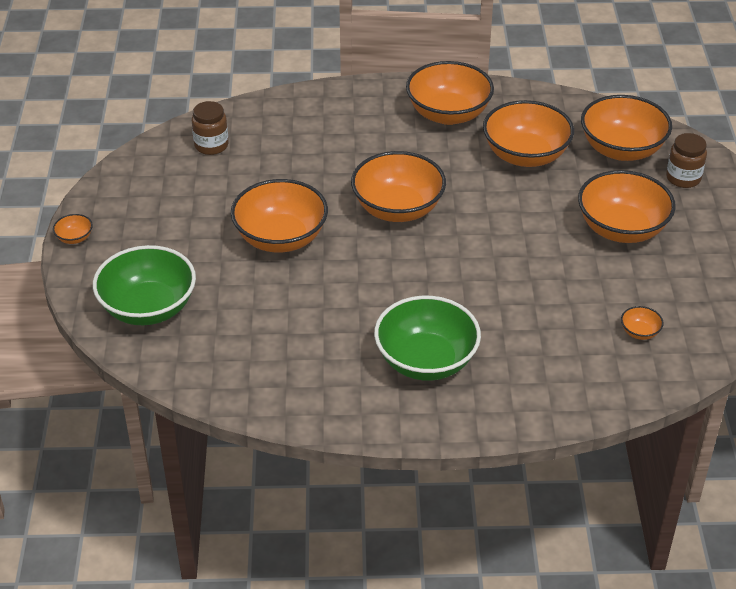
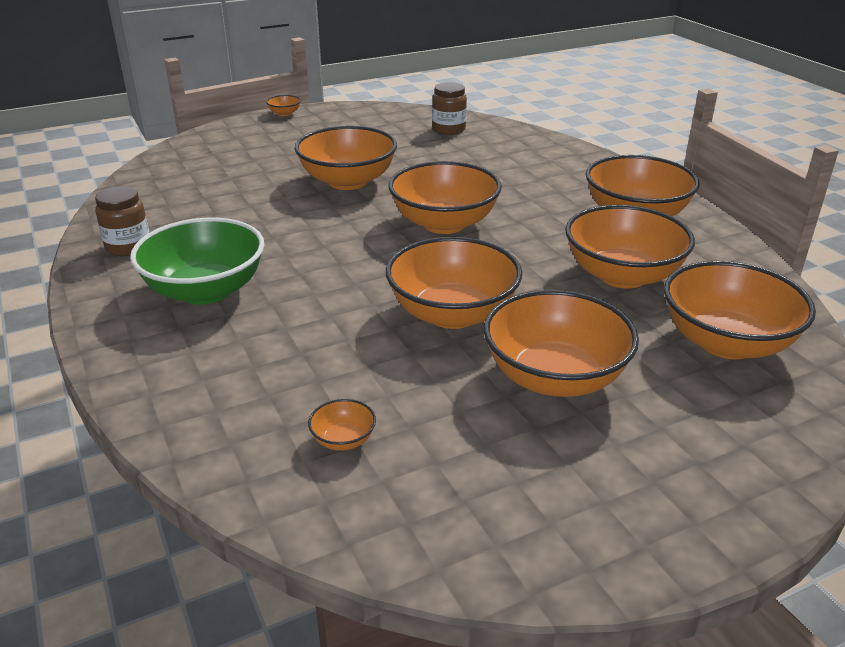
camera: 65 degrees right, 10 degrees down
(148, 308) = (215, 154): green bowl -> none
(529, 246) = (452, 313): none -> orange bowl
(683, 178) = (731, 412): brown jar -> brown jar (128, 247)

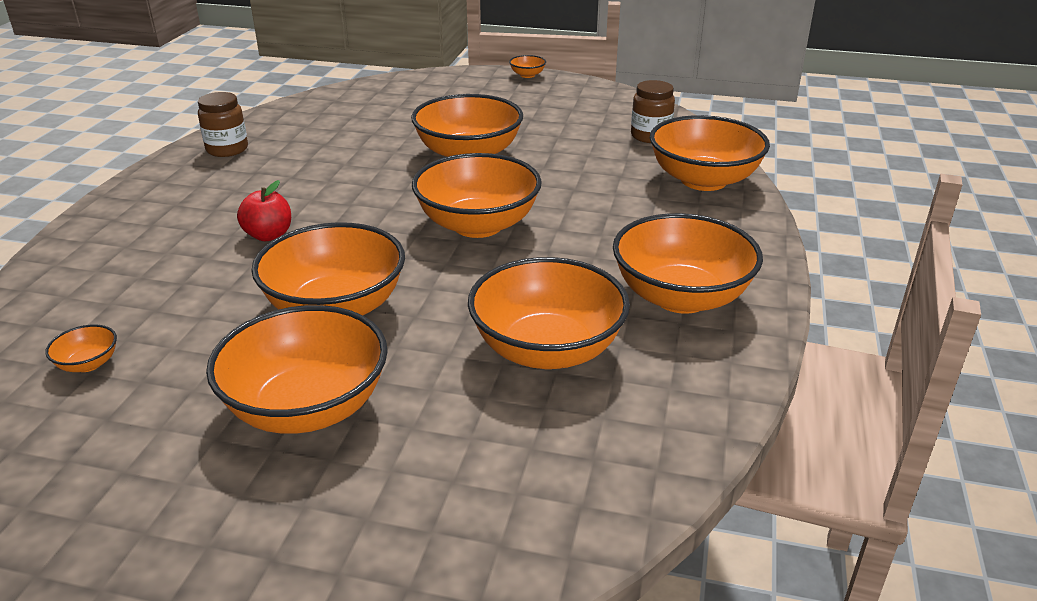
camera: 40 degrees right, 0 degrees up
(205, 290) = (212, 204): green bowl -> none
(303, 291) = (268, 235): none -> red apple
(726, 342) = (519, 471): orange bowl -> orange bowl (703, 180)

